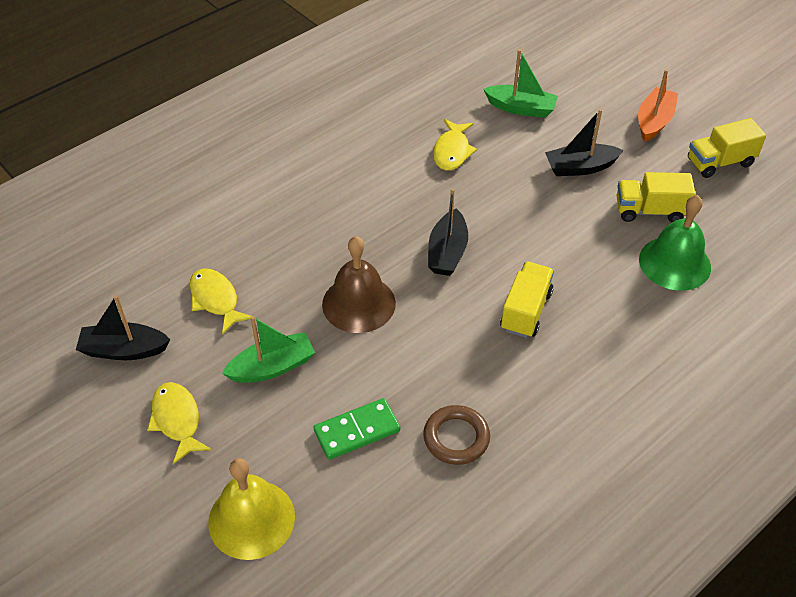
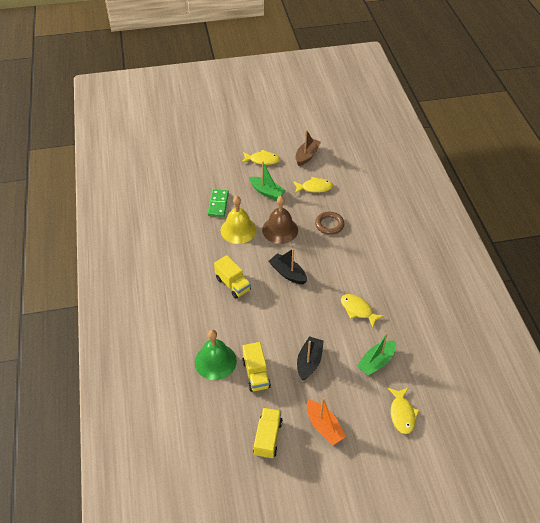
camera: 120 degrees right, 0 degrees up
(124, 350) = (307, 156): black boat -> brown boat
(251, 519) = (206, 165): yellow bell -> yellow bell (238, 230)
(272, 367) = (267, 192): green boat -> green boat turned 60 degrees counterclockwise
(456, 438) = (191, 230): brown ring -> brown ring (329, 225)
(572, 67) = (402, 414): none -> yellow fish
(650, 211) = (256, 374): yellow truck -> yellow truck turned 135 degrees clockwise

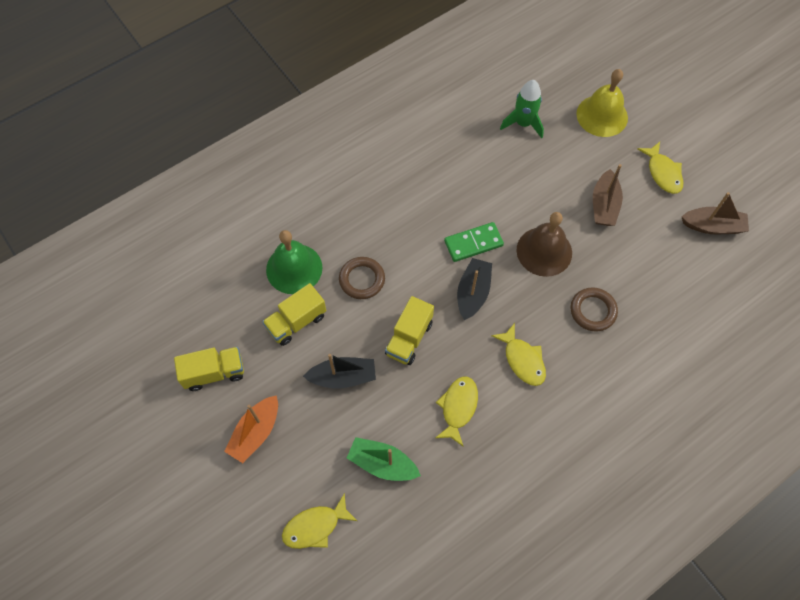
camera: 65 degrees right, 15 degrees up
(188, 204) = (523, 123): none -> green rocket
(218, 204) = (544, 157): green domino -> green domino (473, 243)
(233, 284) = (419, 235): yellow truck -> yellow truck (409, 338)
(238, 230) = (513, 201): yellow bell -> yellow bell (602, 115)
(246, 326) = (362, 279): none -> brown ring
(267, 192) = (604, 205): green boat -> brown boat
(314, 187) = (653, 263): yellow fish -> yellow fish (522, 360)

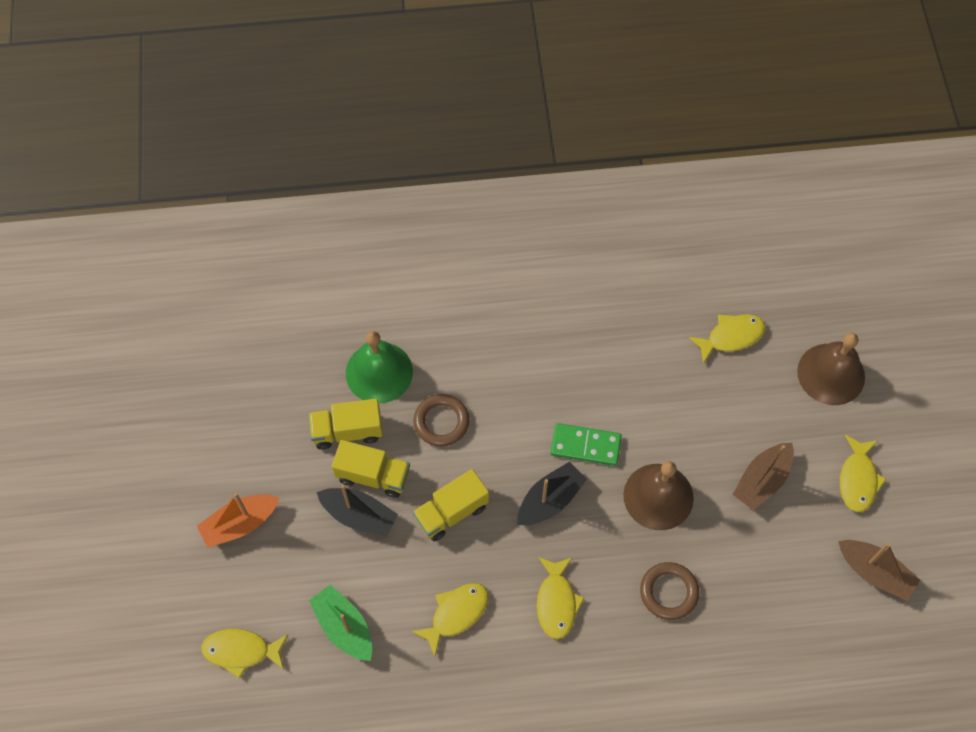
camera: 30 degrees right, 0 degrees up
(214, 373) = (236, 440): yellow truck -> yellow truck (373, 475)
(523, 123) = (731, 337): green rocket -> yellow fish
(602, 115) = (831, 374): yellow bell -> brown bell

